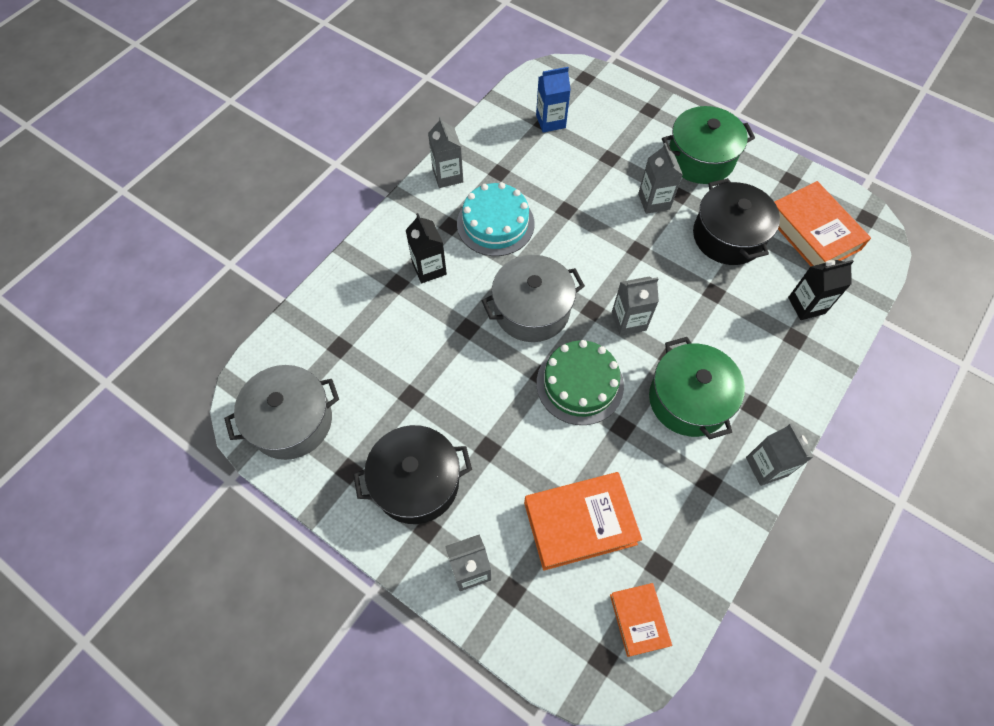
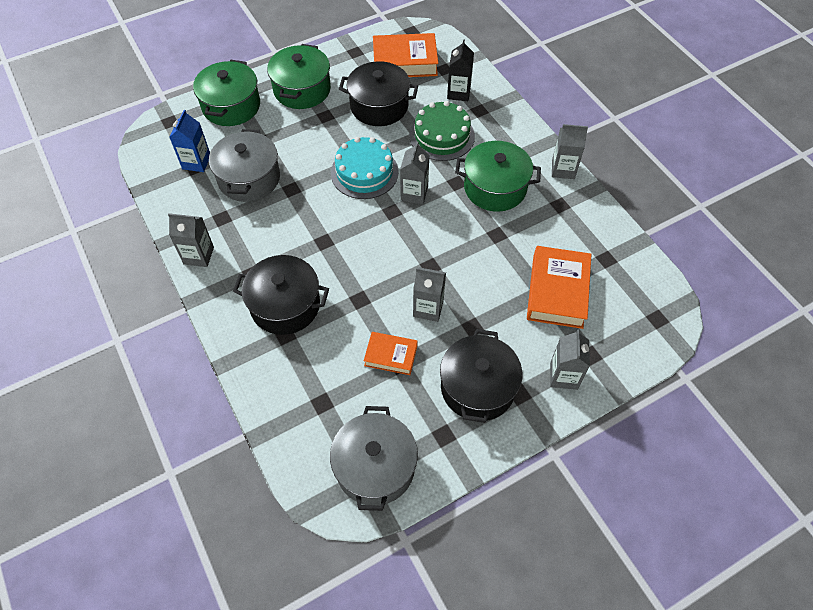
camera: 65 degrees left, 5 degrees down
(429, 268) = (285, 305): black carton -> black pot
(495, 223) = (272, 241): turquoise cake -> turquoise cake (364, 172)
(531, 310) = (369, 249): grey pot -> grey pot (249, 178)
(580, 384) = (449, 245): green cake -> green cake (442, 136)
(636, 113) = (231, 106): none -> green pot
(638, 620) = (638, 286): orange book -> orange book (391, 356)
(654, 201) = (321, 133): grey carton -> grey carton (428, 308)

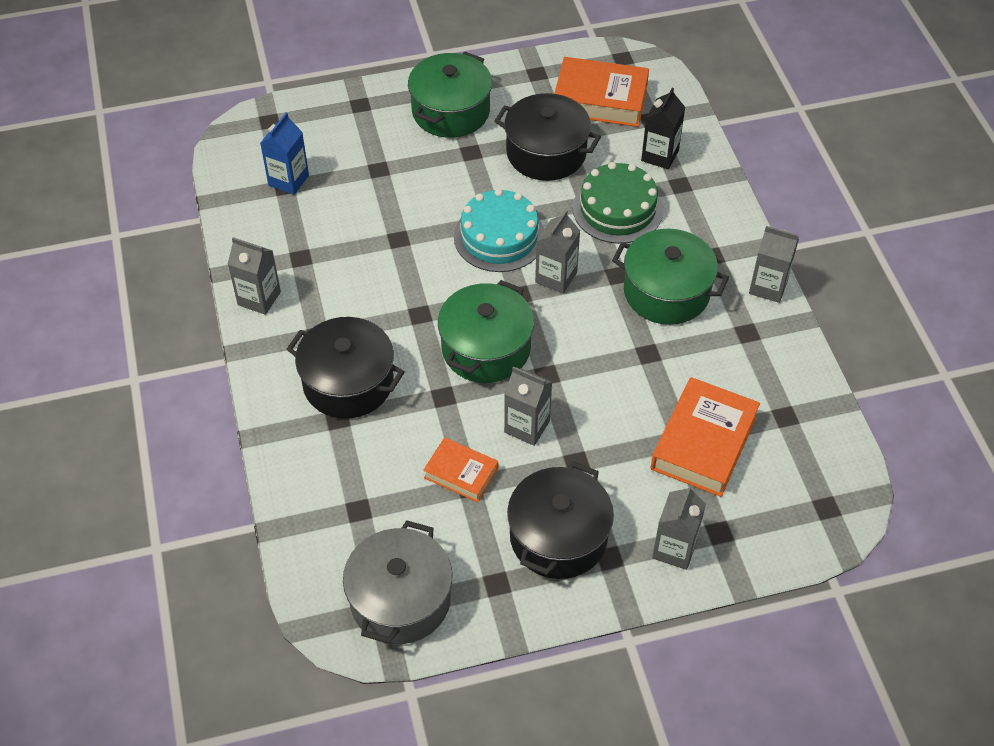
camera: 15 degrees right, 5 degrees down
(231, 106) = (353, 116): green pot -> green pot (486, 348)
(249, 178) = (349, 214): grey pot -> none

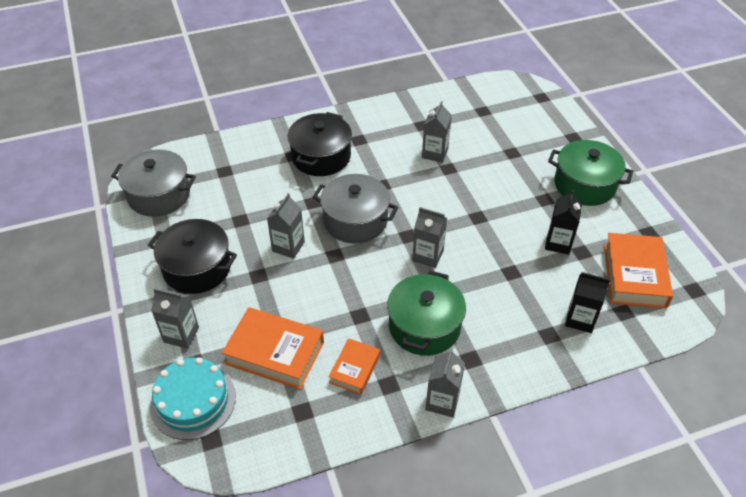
camera: 85 degrees right, 5 degrees down
(259, 298) = (385, 111): grey carton -> grey carton (435, 153)
(288, 180) = (489, 112): blue carton -> none
(461, 473) = (250, 215): orange book -> orange book (354, 369)
(486, 348) = (355, 220): green pot -> grey pot
(499, 236) = (462, 221): turquoise cake -> turquoise cake (193, 401)
(546, 153) = (558, 243): black pot -> black carton
(617, 209) = (508, 291): green cake -> none

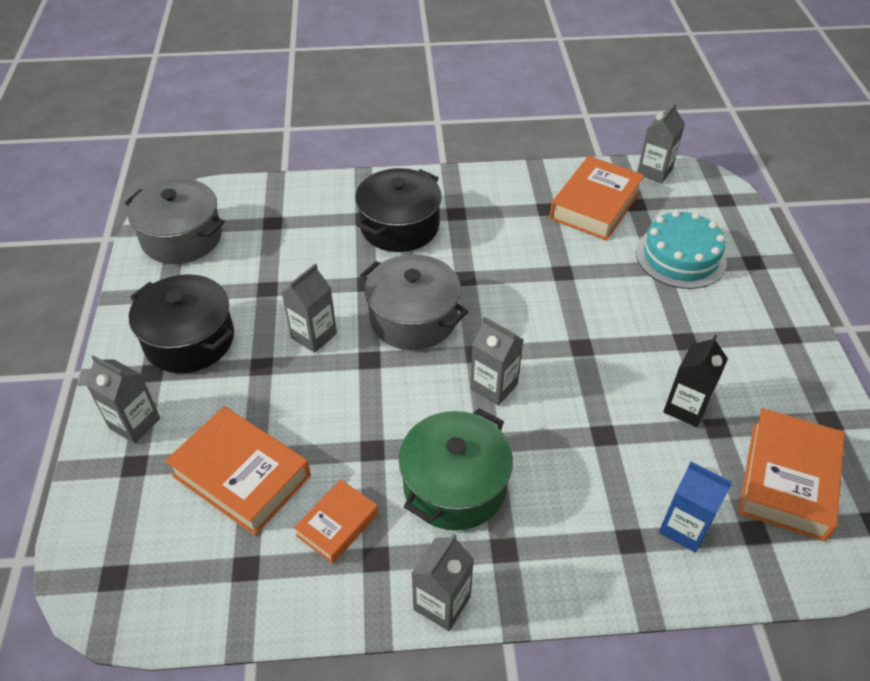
camera: 15 degrees right, 0 degrees up
(193, 401) = (112, 517): turquoise cake -> turquoise cake (680, 256)
(435, 153) = (551, 249): grey carton -> grey carton (654, 172)
(455, 116) = (595, 205): none -> orange book
(580, 319) = (684, 528): black carton -> blue carton
(584, 185) = (750, 331): green pot -> none

